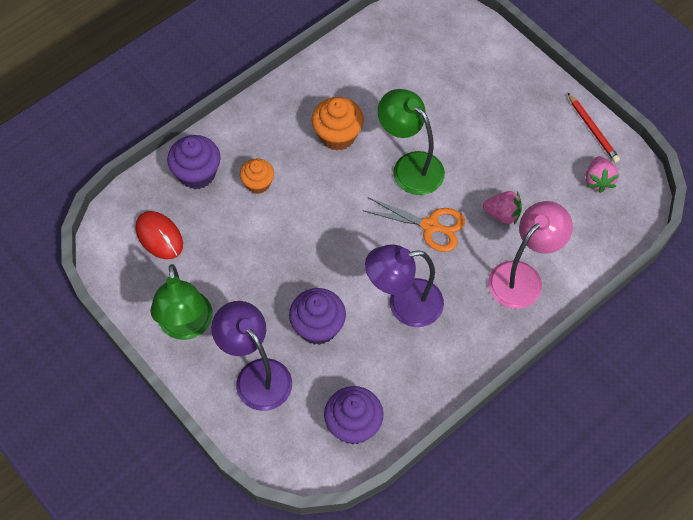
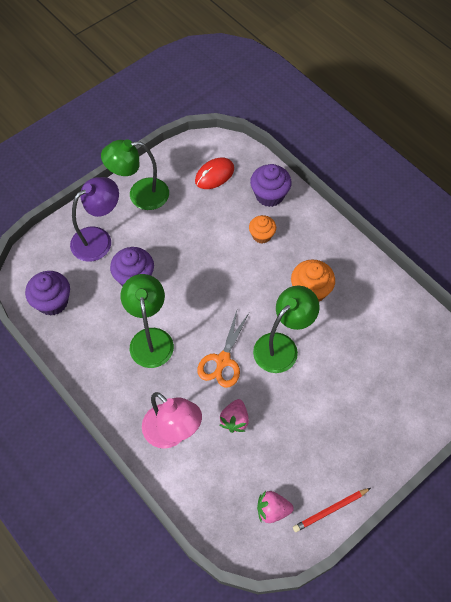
camera: 90 degrees right, 0 degrees up
(404, 304) = (150, 338): purple lamp -> green lamp

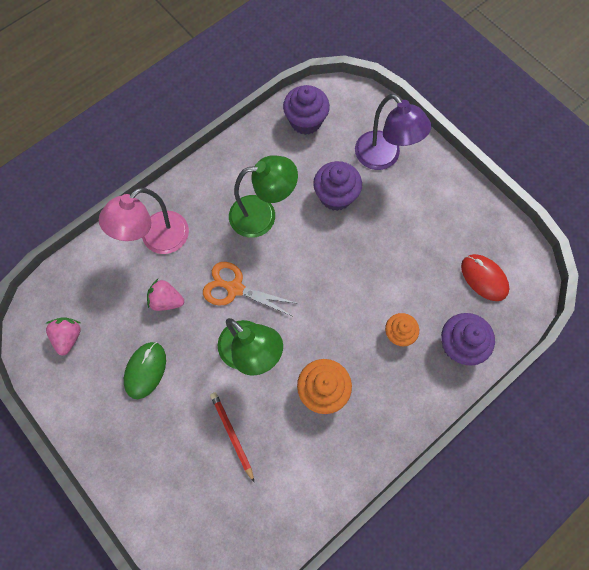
camera: 90 degrees right, 10 degrees up
(140, 195) = (446, 196): green lamp -> none
(301, 434) = (145, 370): none -> green mouse
(330, 510) = (61, 396): red pencil -> red pencil (232, 434)

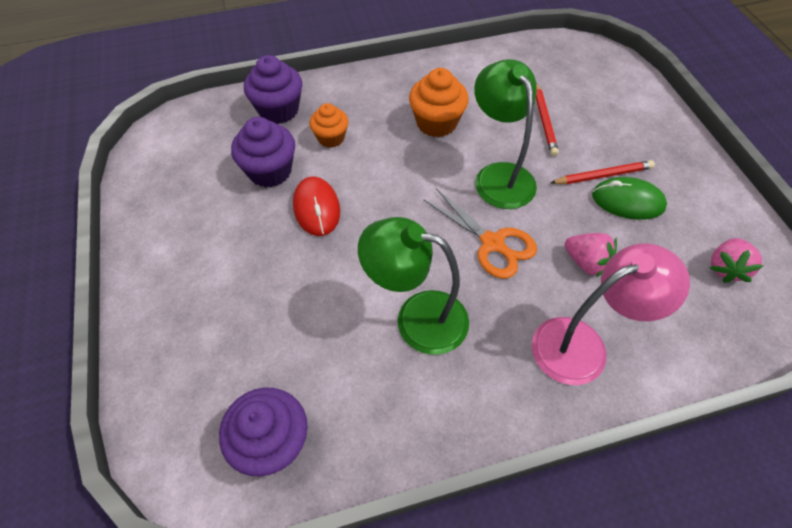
camera: 155 degrees left, 15 degrees down
(145, 370) = (627, 201): green mouse -> green mouse turned 60 degrees clockwise
(169, 390) = (603, 175): none -> red pencil
(335, 196) = (303, 302): purple cupcake -> purple cupcake (270, 171)
(383, 157) = (202, 328): purple lamp -> none
(484, 278) = (205, 151): red mouse -> red mouse (316, 208)

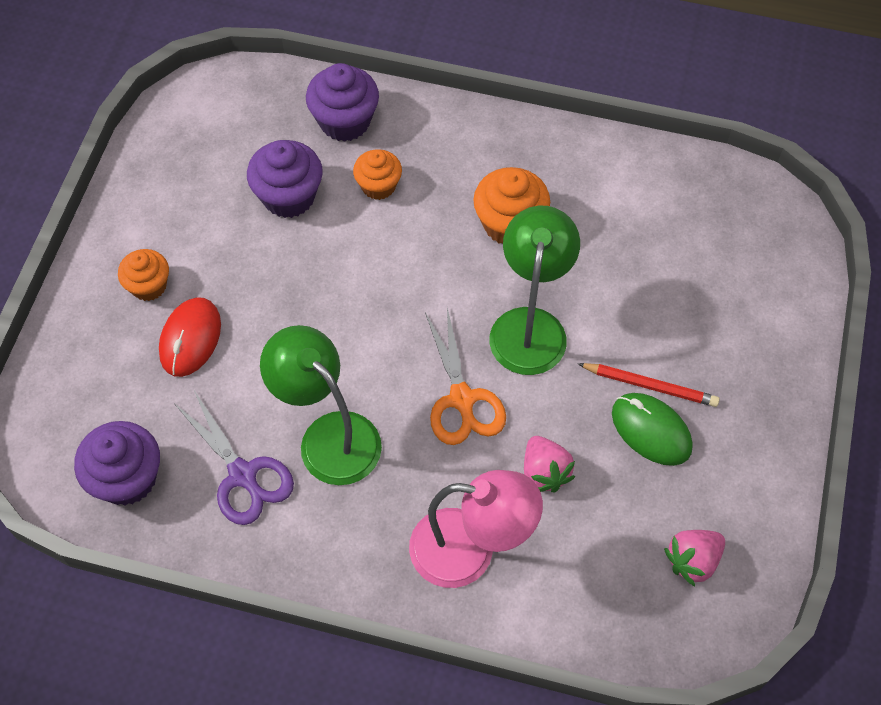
camera: 30 degrees right, 5 degrees up
(197, 280) = (149, 286): none -> orange cupcake
(316, 208) = (309, 265): red mouse -> red mouse (190, 339)
(370, 384) = (242, 475): none -> purple scissors
(544, 121) = (639, 284): red pencil -> none

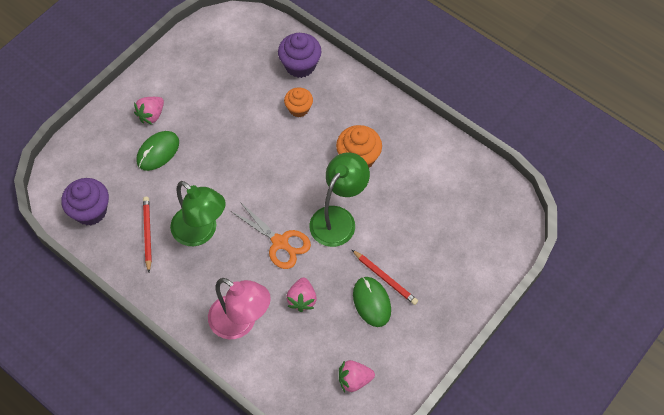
camera: 25 degrees right, 0 degrees up
(149, 286) = (151, 115): orange cupcake -> pink strawberry
(190, 339) = (158, 152): red mouse -> green mouse
(242, 475) = (147, 234): purple scissors -> red pencil
(289, 196) = (248, 96): purple cupcake -> none
(329, 436) = (201, 232): green lamp -> green lamp turned 150 degrees clockwise
(462, 399) = (280, 242): orange scissors -> orange scissors turned 60 degrees counterclockwise

